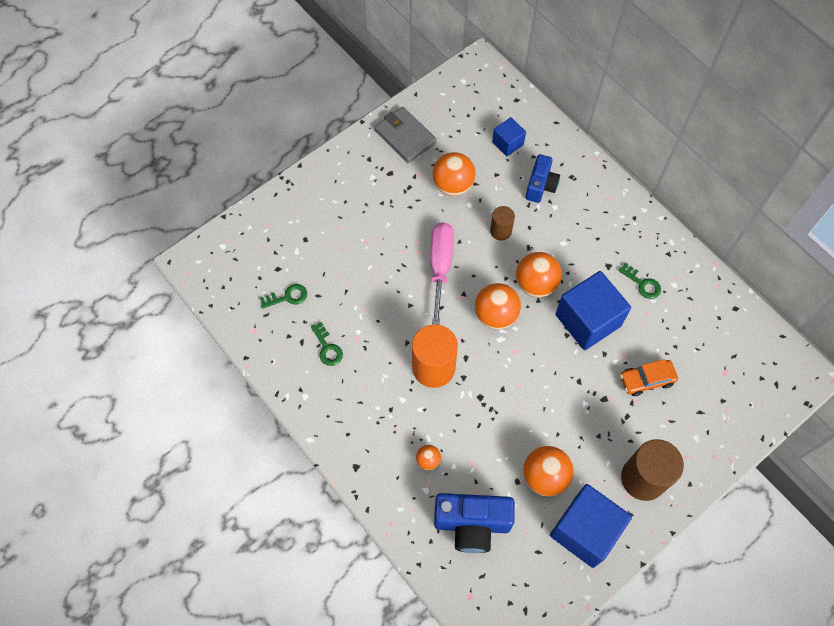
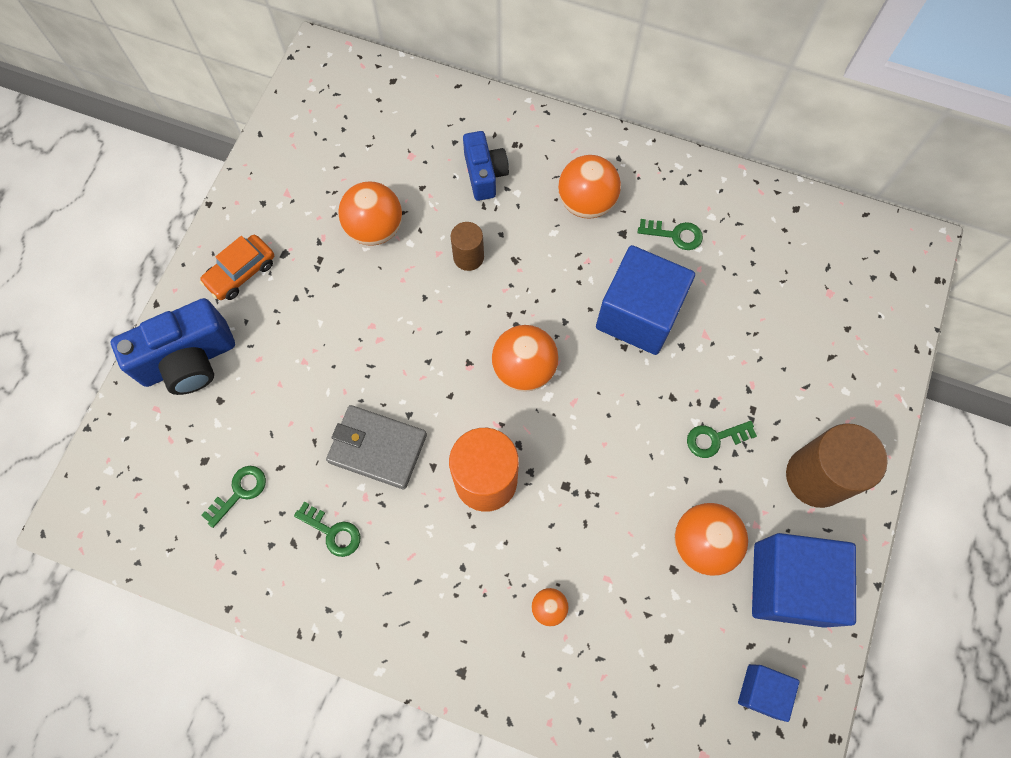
camera: 30 degrees left, 5 degrees up
(405, 137) = (277, 196): grey wallet -> grey wallet (377, 448)
(440, 267) = (419, 343): pink screwdriver -> none
(472, 524) = (651, 659): blue camera -> blue camera (189, 360)
(507, 143) = (413, 141): blue cube -> blue cube (762, 691)
(535, 284) = (550, 302): orange ball -> orange ball (586, 202)
(591, 420) = (714, 439): none -> green key
(646, 380) = (749, 351): orange car -> orange car (241, 272)

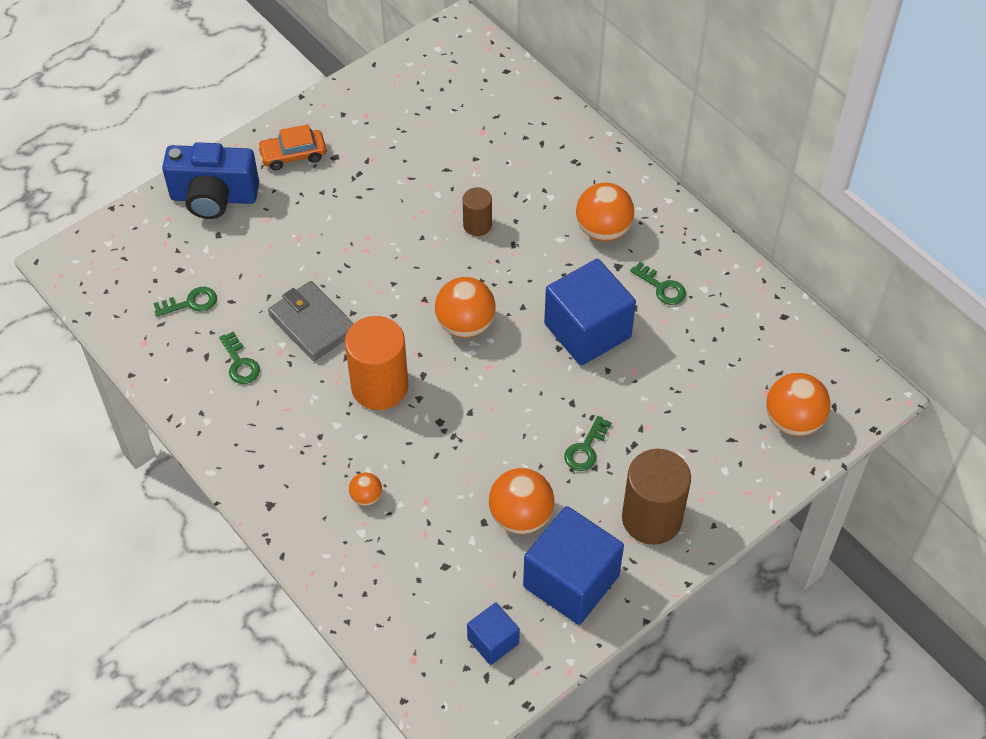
camera: 30 degrees right, 15 degrees down
(375, 228) = (417, 171): orange ball -> orange ball (793, 420)
(484, 174) = (533, 172): blue camera -> none
(714, 439) = (585, 449): green key -> green key turned 75 degrees counterclockwise

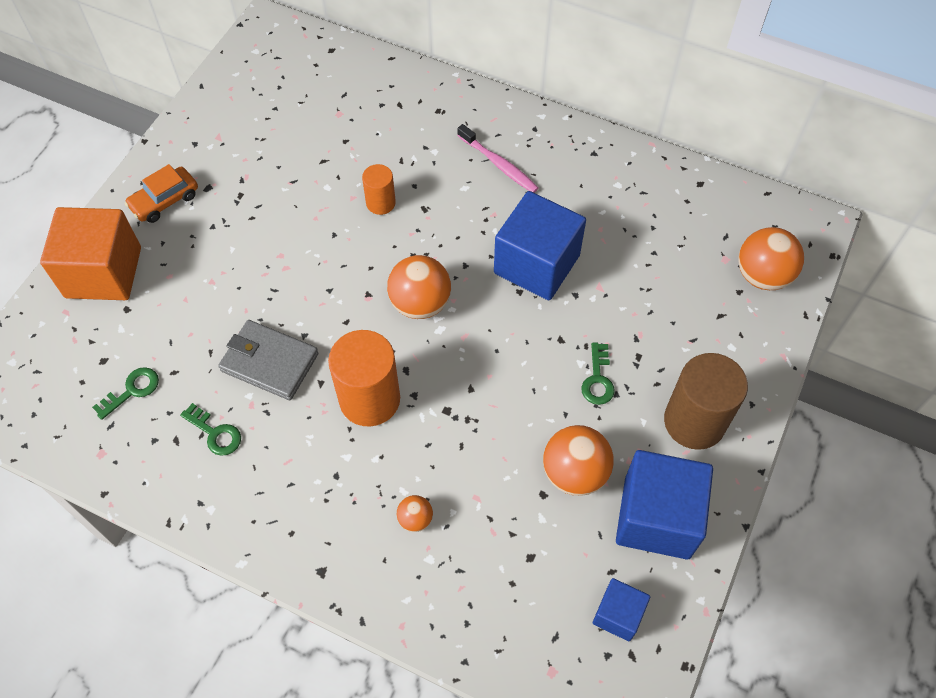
camera: 25 degrees left, 5 degrees up
(214, 197) = (103, 272): blue camera -> orange cube
(477, 225) = (380, 203): brown cylinder -> orange cylinder
(603, 230) = (499, 164): orange ball -> pink toothbrush
(662, 287) = (580, 198): green key -> none

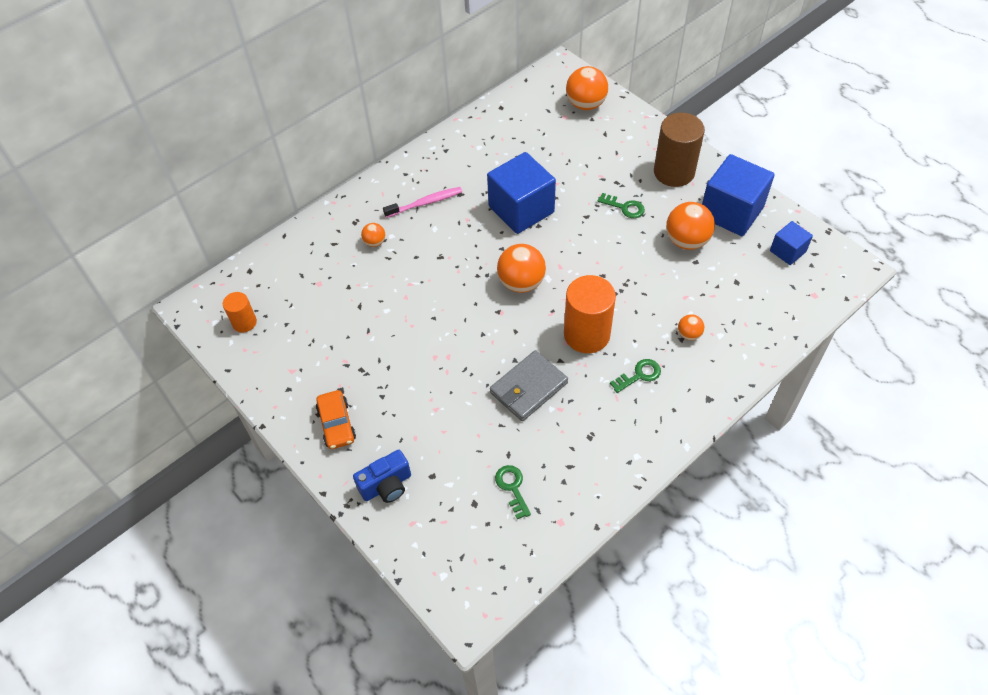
camera: 65 degrees left, 5 degrees down
(103, 272) = (386, 485): orange cube -> blue camera
(215, 433) = (575, 438): green key -> green key (639, 375)
(380, 203) = (420, 281): orange cylinder -> orange cylinder (244, 322)
(417, 140) = (375, 242): none -> orange ball

